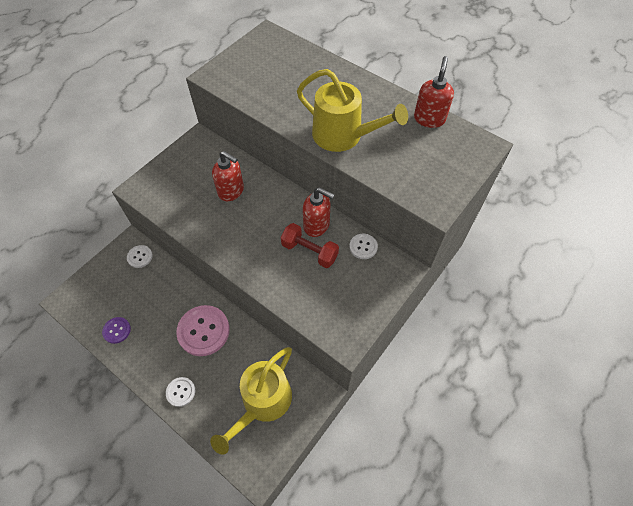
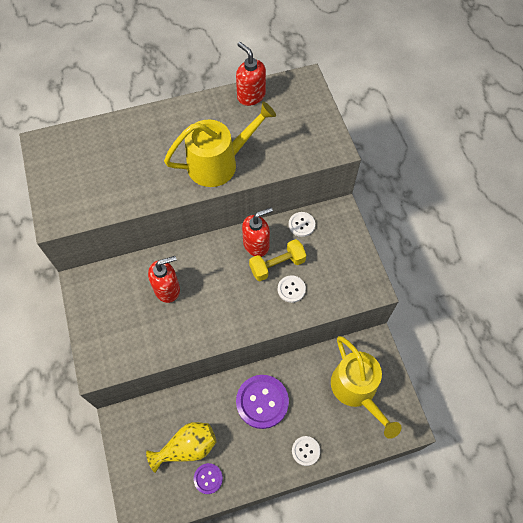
camera: 55 degrees left, 5 degrees up
(134, 300) = (187, 447): none -> yellow vase
(140, 257) = (143, 418): white button -> white button (291, 289)
(203, 331) = (262, 402): pink button -> purple button
(309, 251) = (277, 265): red dumbbell -> yellow dumbbell

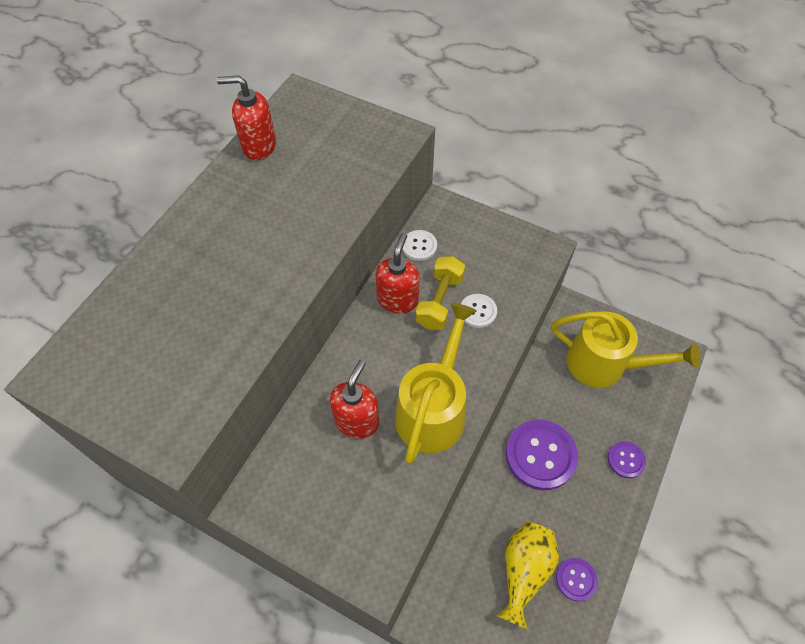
camera: 45 degrees left, 5 degrees down
(218, 163) = (300, 232): yellow watering can -> yellow watering can (433, 410)
(305, 451) = (626, 460): white button -> purple button

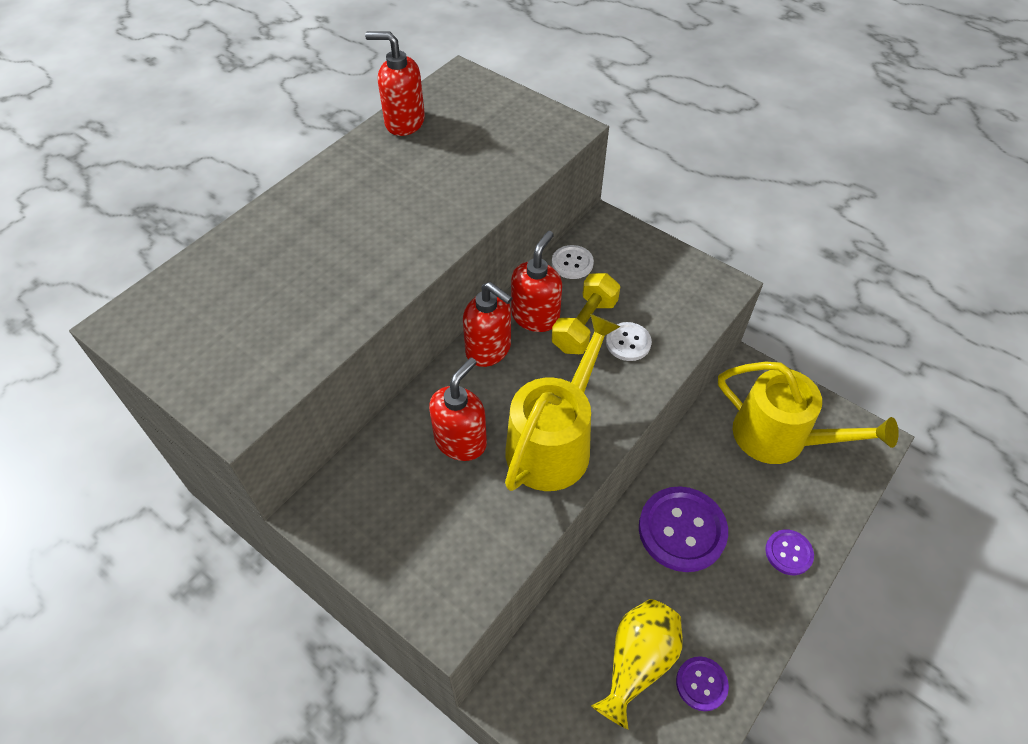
camera: 10 degrees right, 5 degrees down
(364, 335) = (489, 349): none -> red soap dispenser

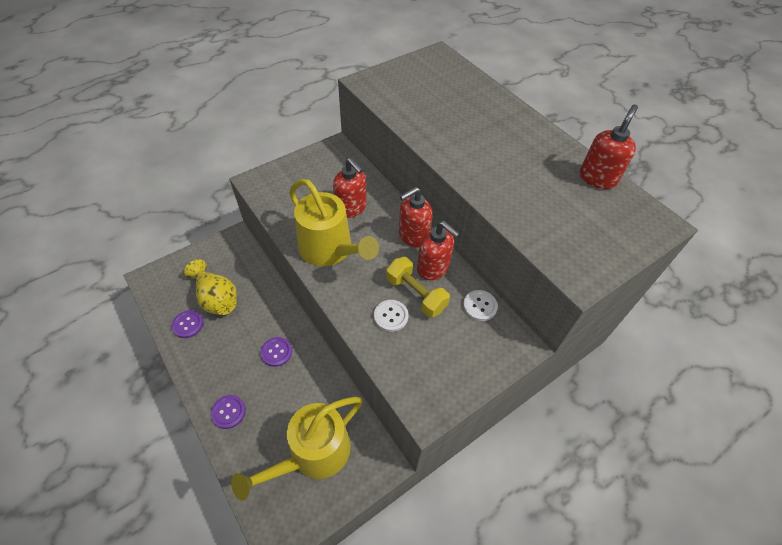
camera: 105 degrees right, 0 degrees up
(682, 530) = (276, 352): purple button -> purple button, size x0.52

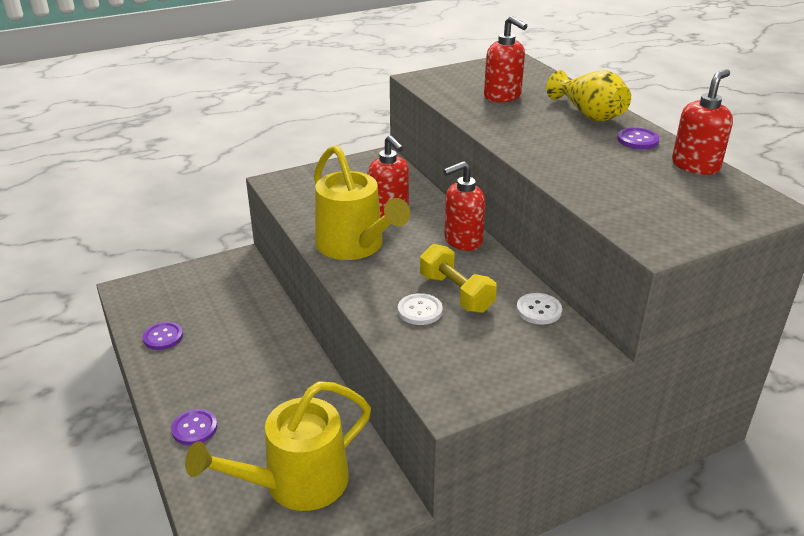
camera: 10 degrees right, 20 degrees down
(217, 298) = (205, 314): yellow vase -> yellow vase (589, 114)
(276, 352) = (269, 373): purple button -> purple button (637, 140)
(433, 268) = (483, 271): red soap dispenser -> red soap dispenser (502, 96)

